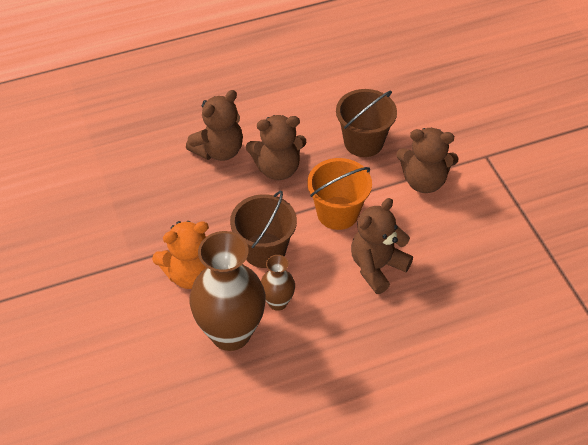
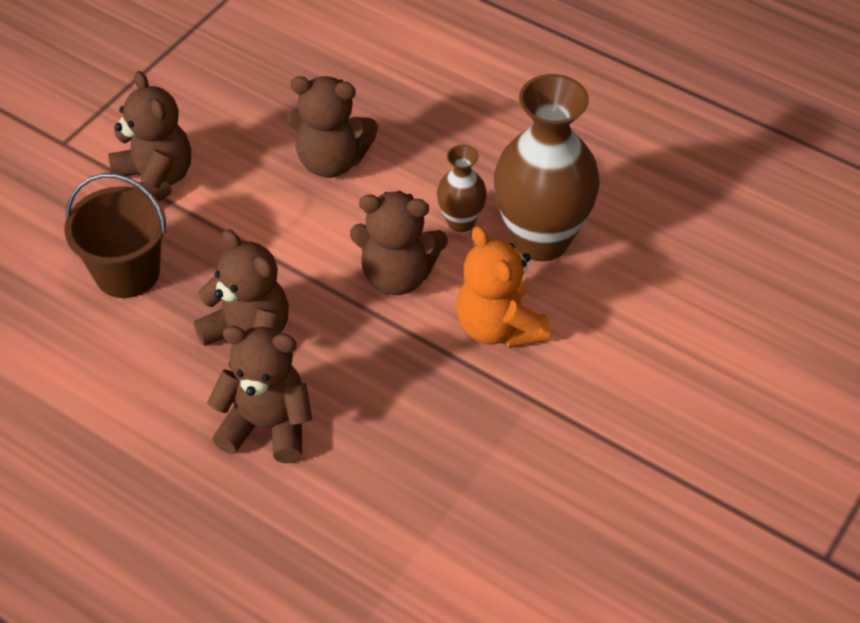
camera: 125 degrees left, 0 degrees up
(189, 274) = (499, 327): orange teddy bear -> orange teddy bear turned 150 degrees counterclockwise
(264, 250) = (397, 275): brown bucket -> brown teddy bear
(337, 213) = (277, 236): orange bucket -> none

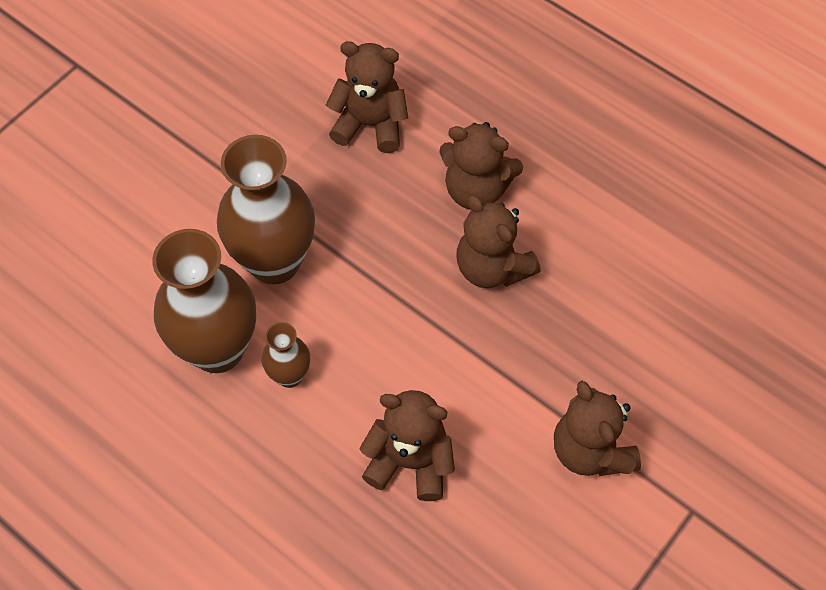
camera: 175 degrees left, 10 degrees up
(127, 272) = (606, 343): brown bucket -> none
(397, 275) = (356, 320): brown teddy bear -> brown teddy bear (370, 124)
(499, 327) = (274, 262): orange teddy bear -> brown vase

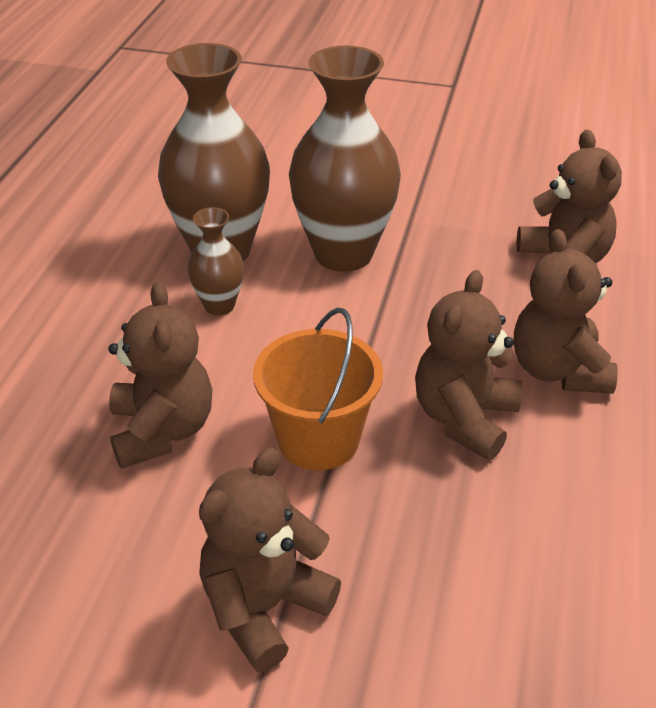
camera: 65 degrees right, 20 degrees down
(468, 364) = (318, 439): none -> orange bucket

